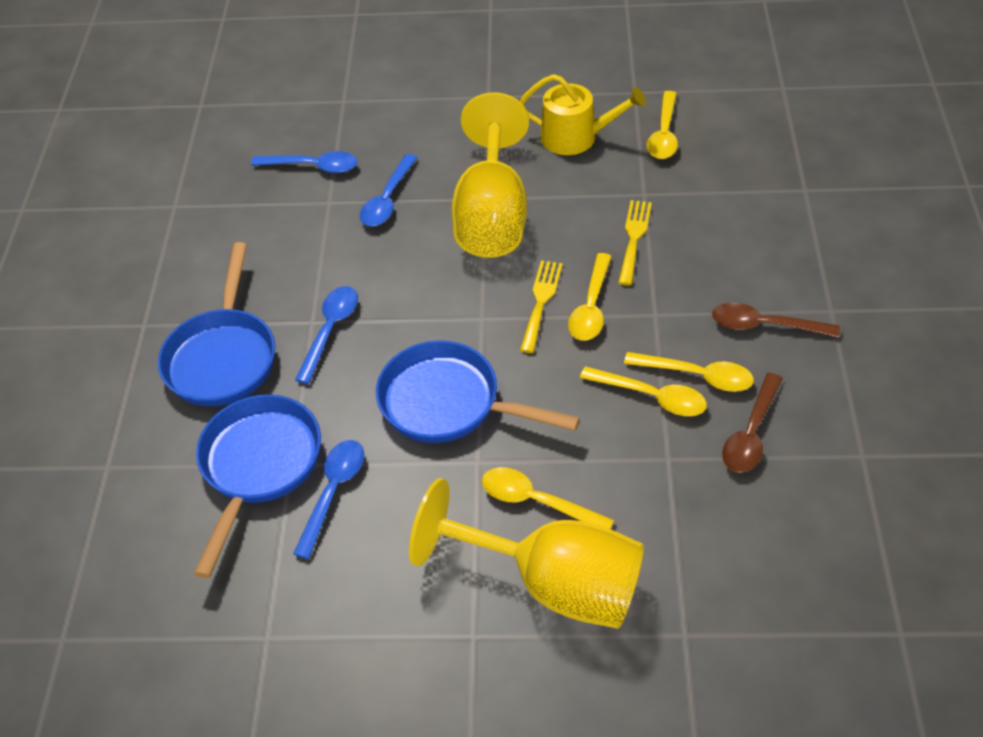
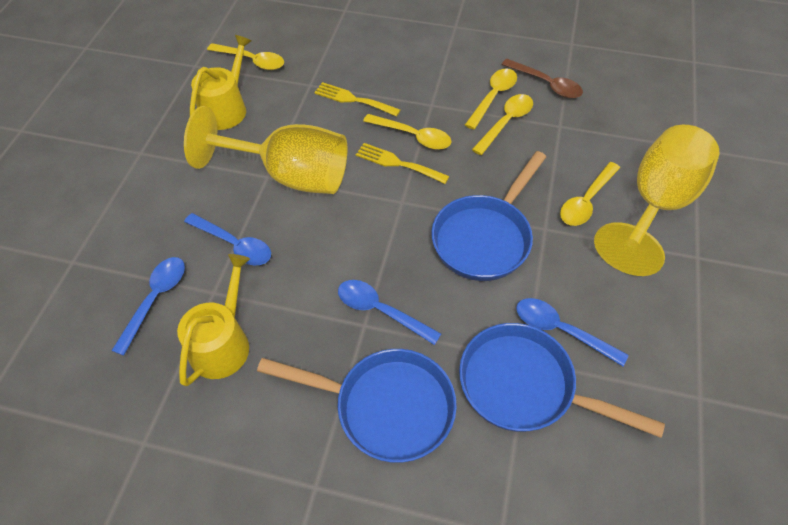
camera: 80 degrees left, 5 degrees up
(274, 225) = (223, 343): none -> yellow watering can
(765, 325) = (459, 57): brown spoon -> none

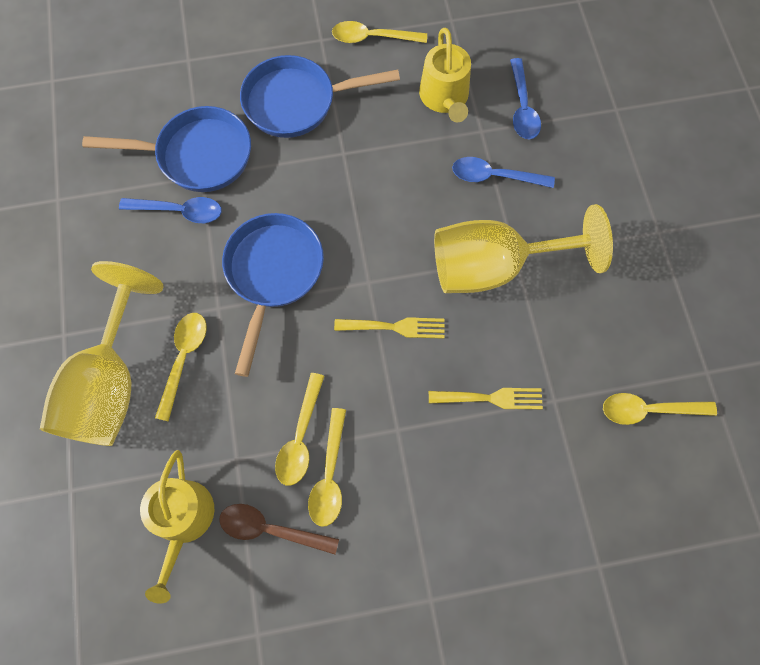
camera: 155 degrees right, 15 degrees up
(226, 108) = (620, 324): yellow watering can -> yellow watering can (183, 521)
(381, 311) = (335, 169): blue spoon -> none
(413, 136) = (396, 371): yellow spoon -> yellow spoon (372, 38)

